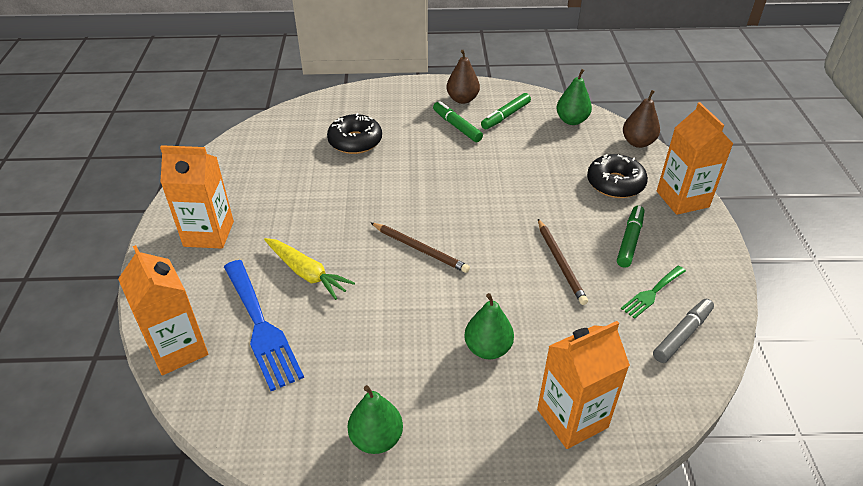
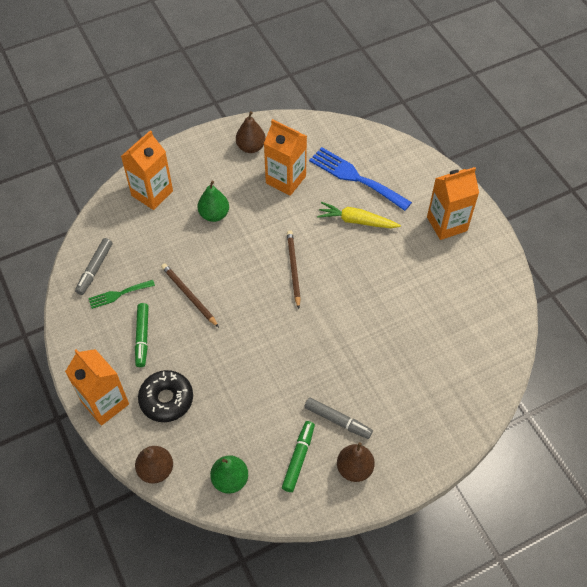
camera: 155 degrees right, 15 degrees up
(178, 349) = (390, 149): orange carton -> orange carton (285, 179)
(355, 141) = (415, 360): black donut -> none
(376, 438) = (251, 147): green pear -> brown pear
(420, 249) = (293, 269): brown pencil -> brown pencil turned 75 degrees clockwise
(456, 126) = (338, 420): green marker -> grey marker
(652, 293) = (118, 294): green fork -> green fork turned 135 degrees counterclockwise

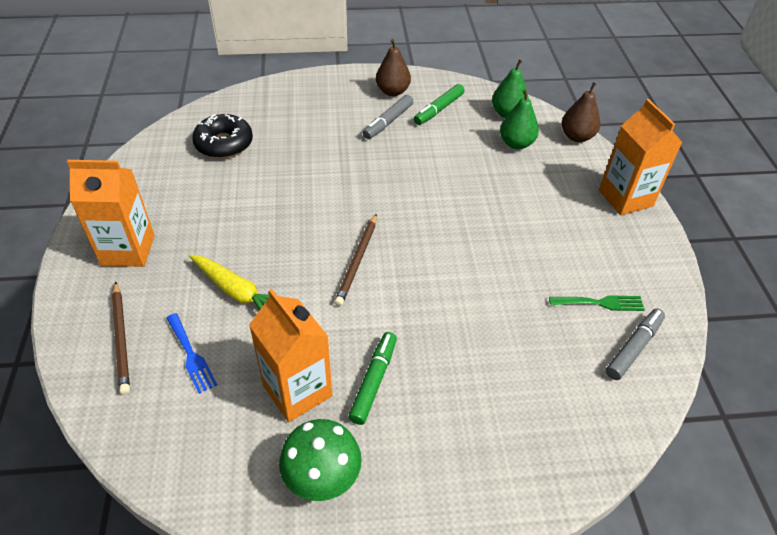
camera: 160 degrees left, 10 degrees down
(142, 337) = (574, 245): green marker -> green marker (373, 381)
(152, 193) = (526, 445): orange carton -> none
(166, 399) = (556, 182): black donut -> black donut (224, 144)
(189, 295) = (505, 272): brown pencil -> brown pencil (121, 339)
(214, 214) = (434, 371): green pear -> green pear (516, 143)
(251, 147) = (322, 477): brown pear -> green mushroom
(338, 420) = (388, 122): grey marker -> grey marker turned 105 degrees counterclockwise
(355, 178) = (191, 355): blue fork -> blue fork, size x0.54

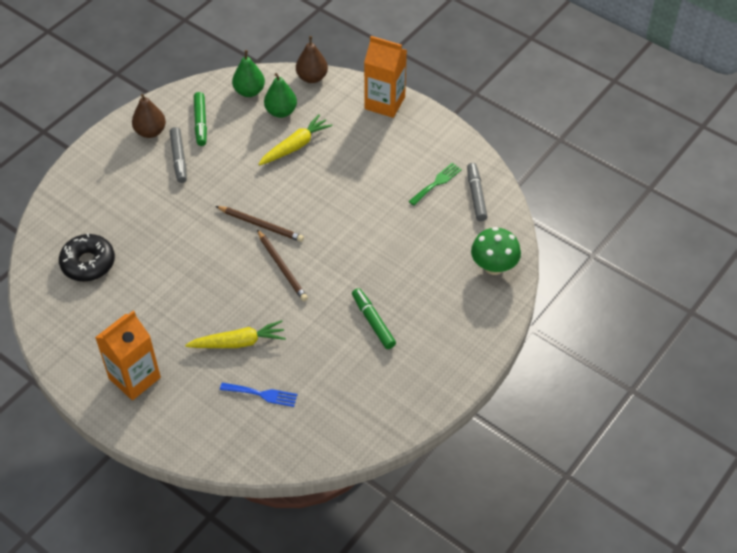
camera: 45 degrees left, 5 degrees up
(121, 339) = (210, 422): brown pencil -> brown pencil (261, 225)
(297, 391) = (342, 360): orange carton -> none
(322, 477) = (405, 385): green mushroom -> green mushroom (493, 266)
(496, 176) = (295, 146): none -> yellow carrot

